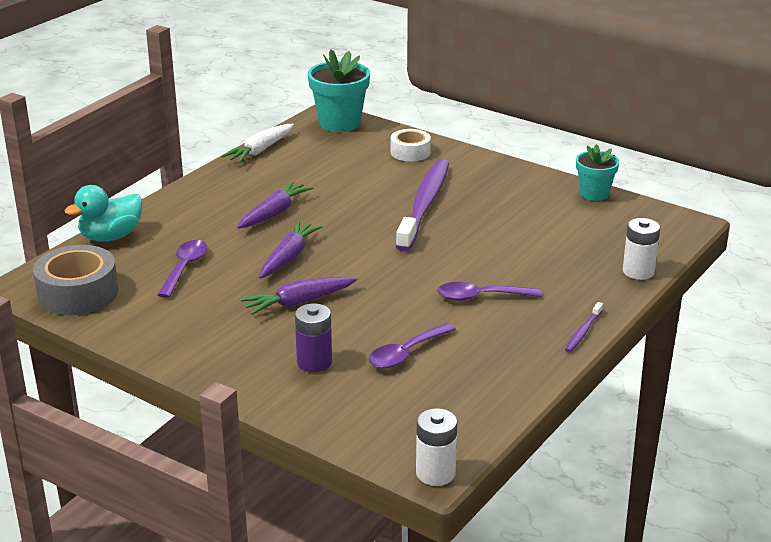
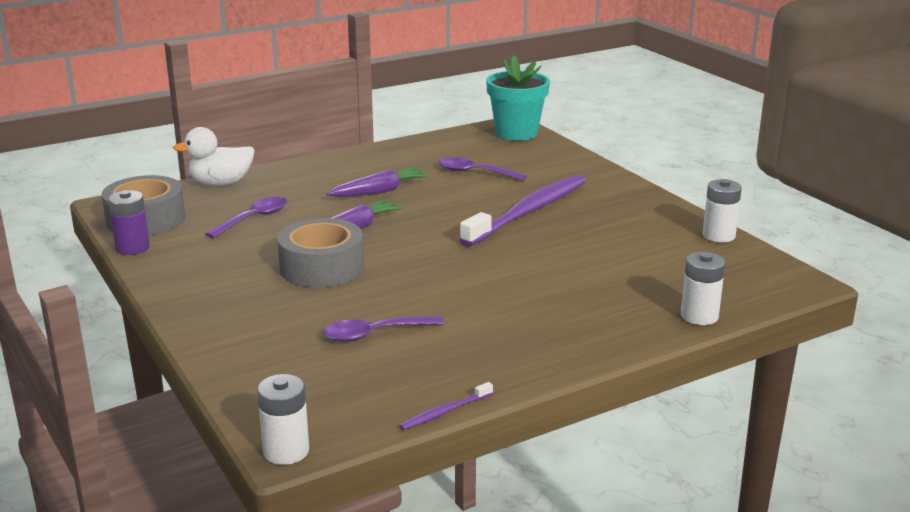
camera: 25 degrees right, 5 degrees down
(111, 237) = (221, 183): turquoise duck -> white duck
(260, 150) = (420, 142): white carrot -> none
(299, 302) = (322, 267): purple carrot -> grey tape
(314, 362) = (280, 320): purple battery -> purple battery (132, 248)
(410, 152) = (560, 167): white tape -> none
(480, 297) = (502, 302): purple spoon -> purple spoon (475, 173)
(583, 332) = (579, 359): purple toothbrush -> purple toothbrush (445, 412)
(594, 194) = (718, 235): turquoise flower pot -> white battery

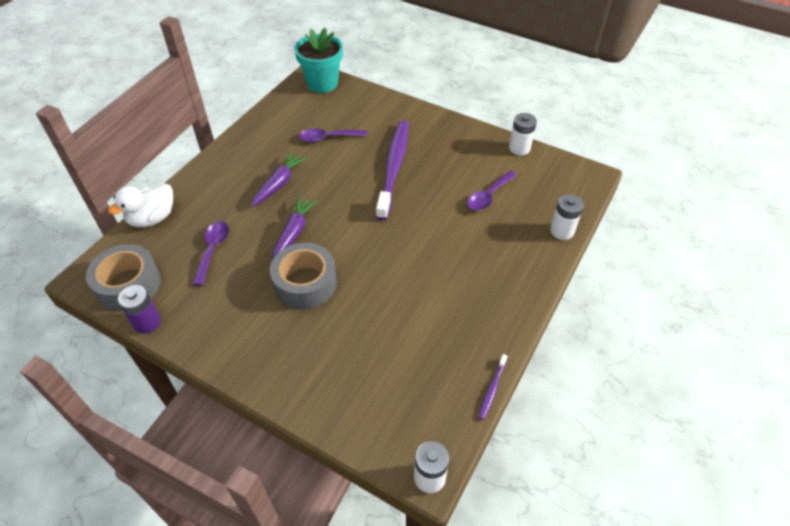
camera: 30 degrees left, 25 degrees up
(375, 334) = (394, 336): purple spoon -> purple spoon (488, 196)

